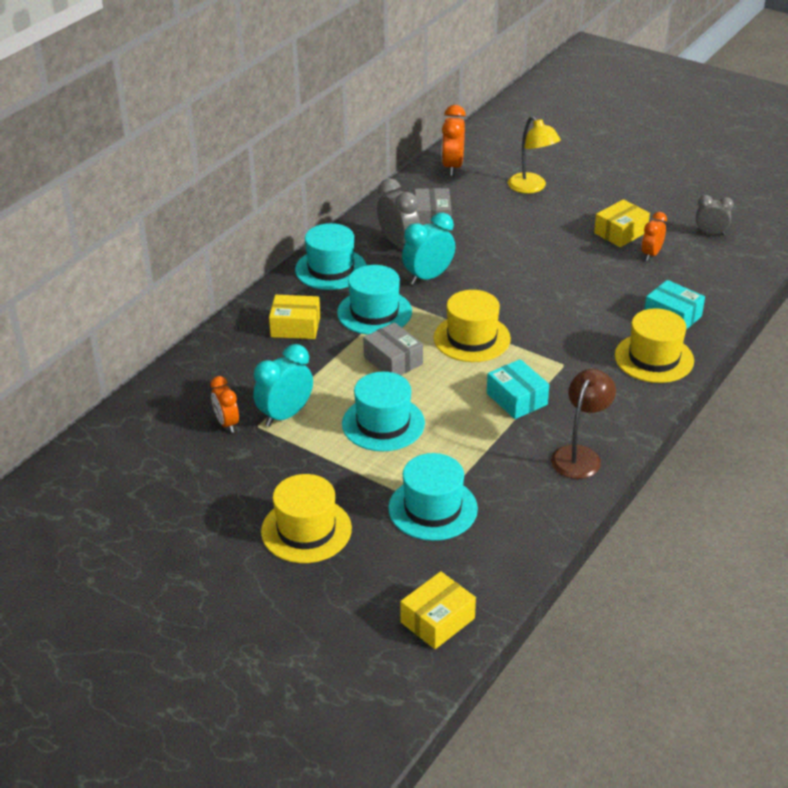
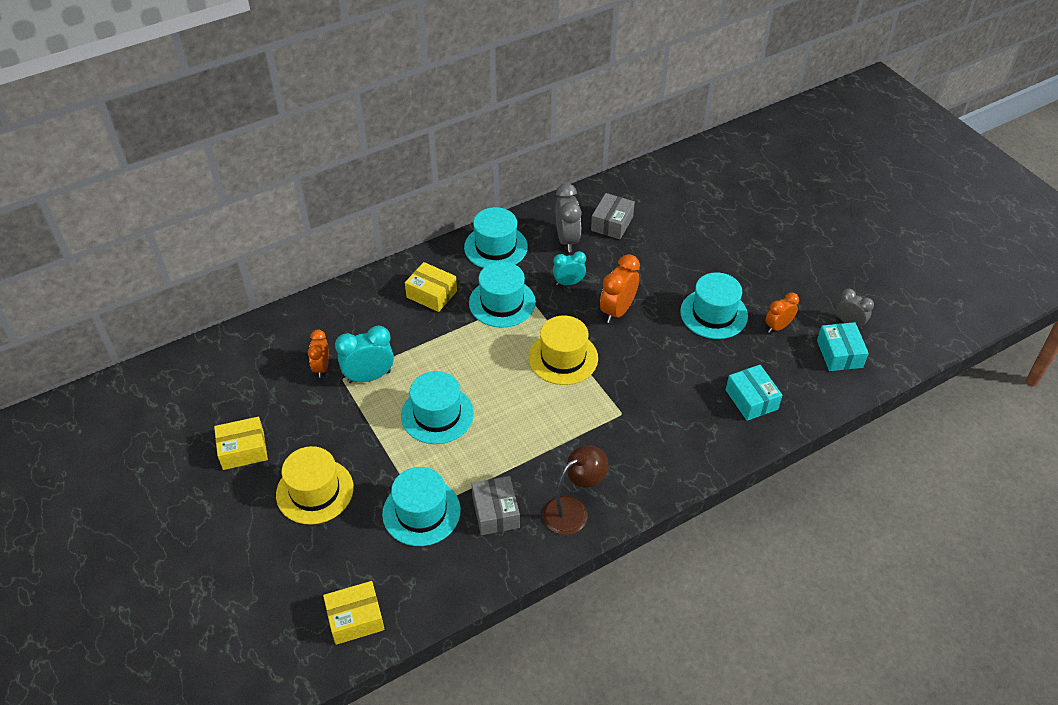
camera: 25 degrees right, 10 degrees up
(393, 360) = (485, 356): grey box -> grey box (496, 512)
(428, 277) = (568, 283): turquoise clock -> turquoise clock, size x0.65
(452, 167) = (664, 176): orange clock -> orange clock (617, 311)
(516, 399) = (559, 433): turquoise box -> turquoise box (839, 354)
(531, 187) = (719, 219): yellow lamp -> none
(586, 261) = (714, 314): none -> turquoise hat
(620, 233) = (766, 294): yellow box -> yellow box (243, 450)
(654, 358) = (704, 437): yellow hat -> none

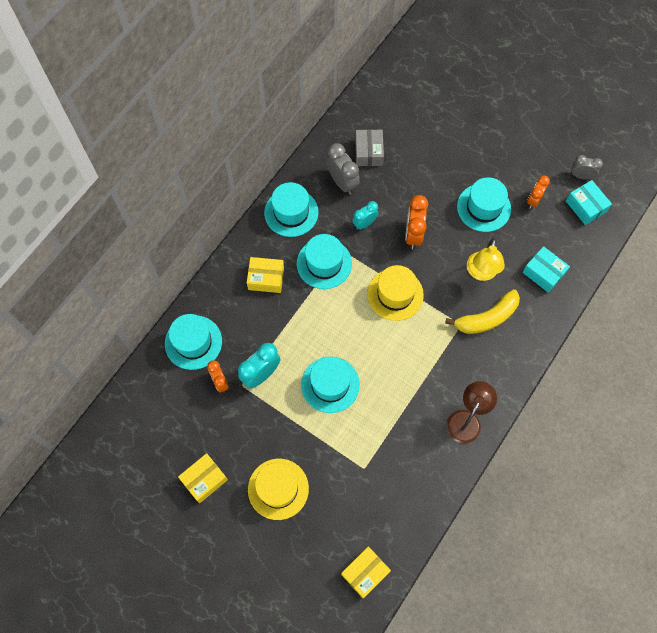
camera: 25 degrees left, 20 degrees up
(421, 512) = (363, 470): turquoise hat -> turquoise hat (193, 342)
(496, 512) = (415, 446): grey box -> none
(657, 418) = (486, 318): none -> yellow banana
(675, 373) = (481, 273): none -> yellow lamp

